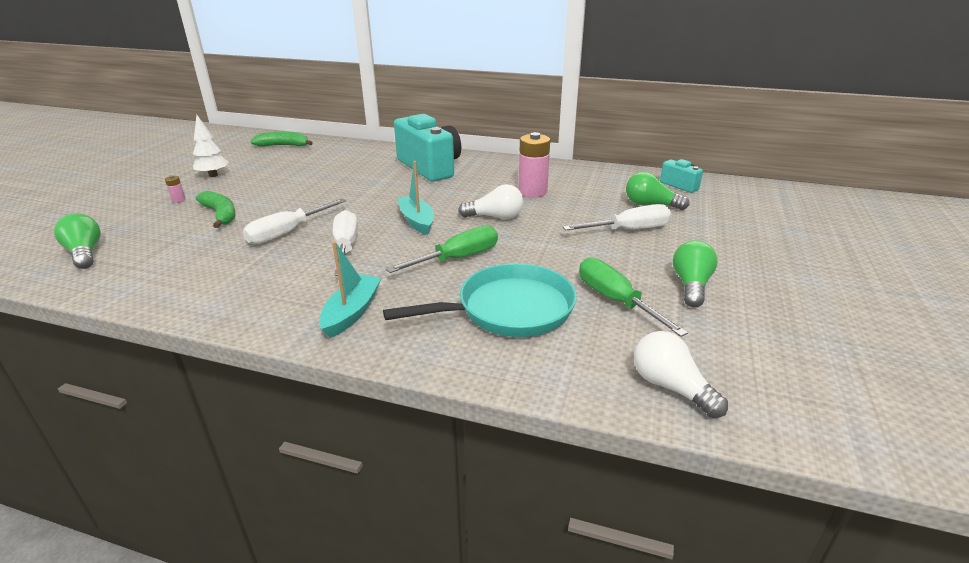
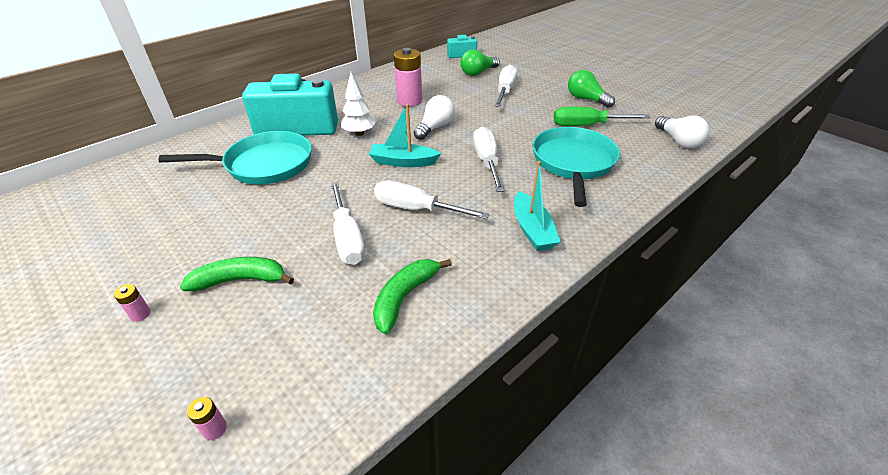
camera: 60 degrees left, 10 degrees up
(85, 253) = (215, 429): green light bulb -> pink battery
(213, 175) = (94, 271): white tree -> white tree (359, 133)
(283, 146) = (83, 197): green banana -> green banana (405, 297)
(352, 313) = (532, 230): turquoise boat -> turquoise boat turned 150 degrees counterclockwise
(363, 175) = (264, 164): none -> turquoise pan
(458, 258) = (486, 161): green screwdriver -> white screwdriver
(671, 387) = (678, 141): white light bulb -> white light bulb turned 105 degrees counterclockwise

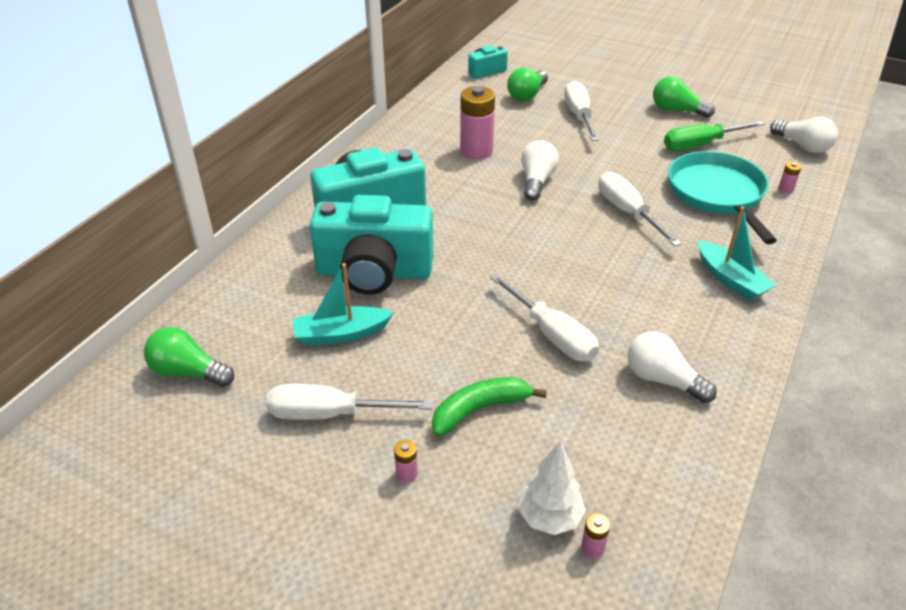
camera: 20 degrees left, 0 degrees up
(84, 201) = (188, 372): none -> green light bulb
(264, 164) = (374, 272): turquoise pan -> turquoise camera
(359, 133) = (453, 207): white tree -> white tree (549, 517)
(403, 162) = (536, 233): turquoise boat -> turquoise boat (341, 334)
(405, 297) = (662, 380): green banana -> white light bulb
(416, 209) = (597, 285): white screwdriver -> white screwdriver (329, 414)
(637, 170) = (785, 189): none -> pink battery

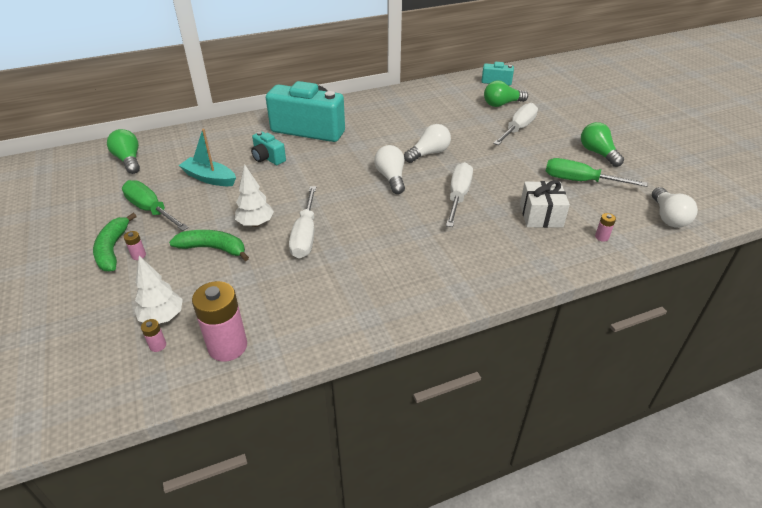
camera: 40 degrees right, 0 degrees up
(329, 414) = (150, 210): white screwdriver -> green screwdriver
(361, 489) = (113, 249): none -> green banana
(374, 272) = (268, 158): turquoise camera -> turquoise camera, size x0.47
(476, 151) = (419, 122): pink battery -> pink battery (227, 346)
(481, 354) = (255, 223): none -> white tree
(662, 380) = (326, 294): white light bulb -> white light bulb (391, 178)
(717, 194) = (541, 215): turquoise pan -> white gift
(730, 279) = (463, 267): turquoise boat -> none

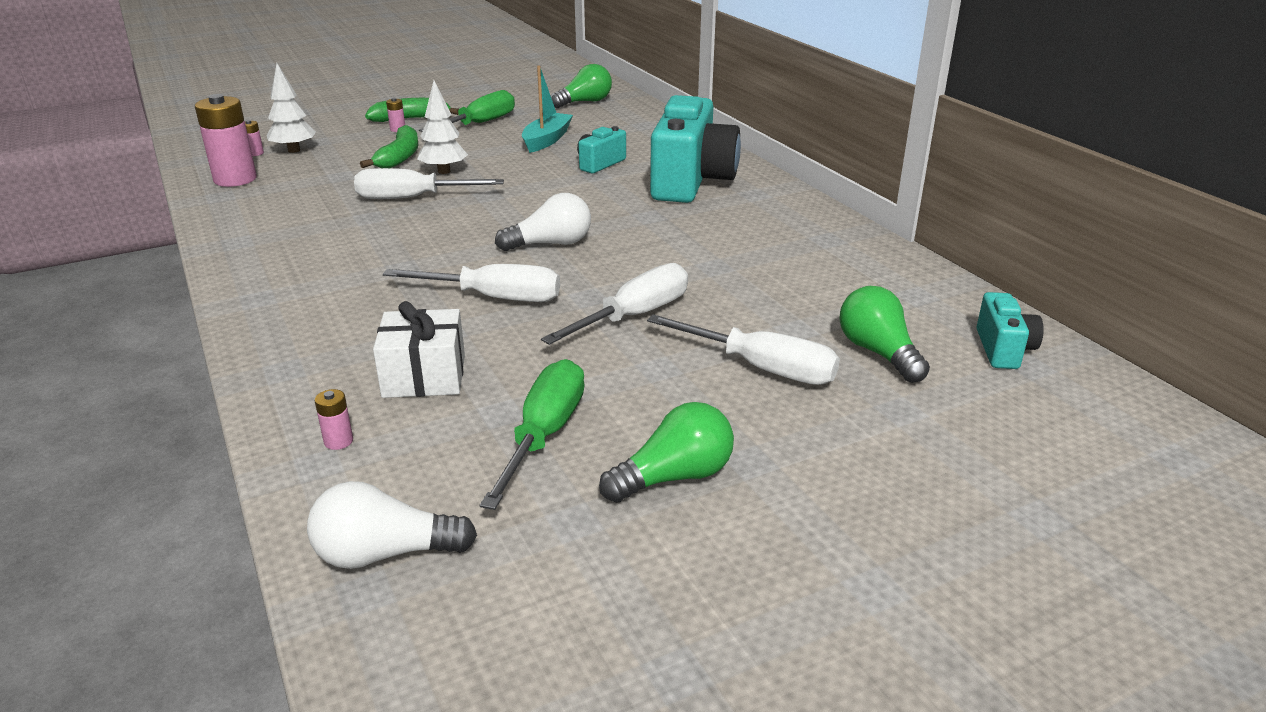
camera: 85 degrees right, 10 degrees down
(428, 153) = (633, 272): white light bulb -> none
(475, 155) = (635, 315): none -> white screwdriver

